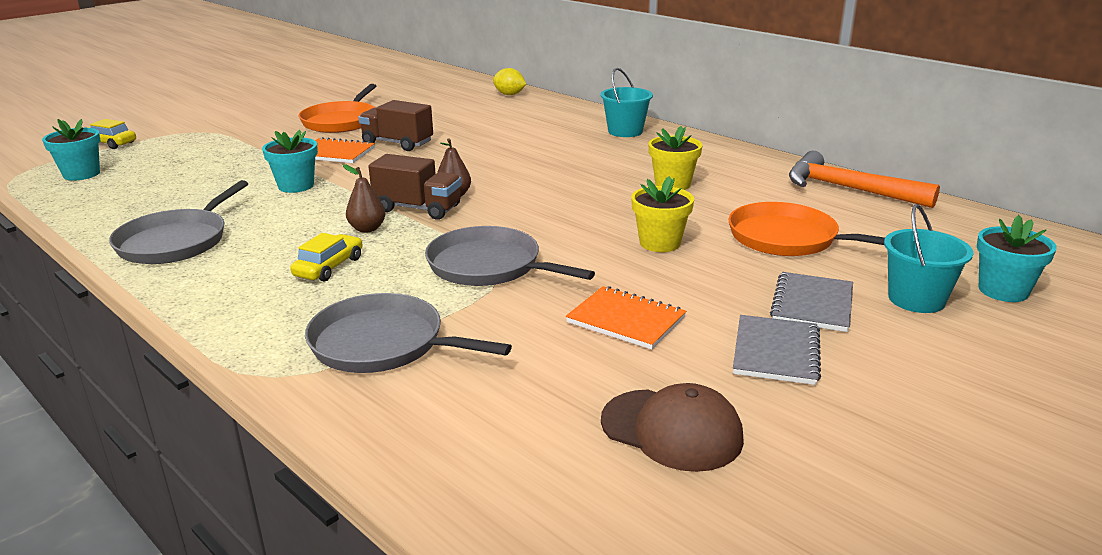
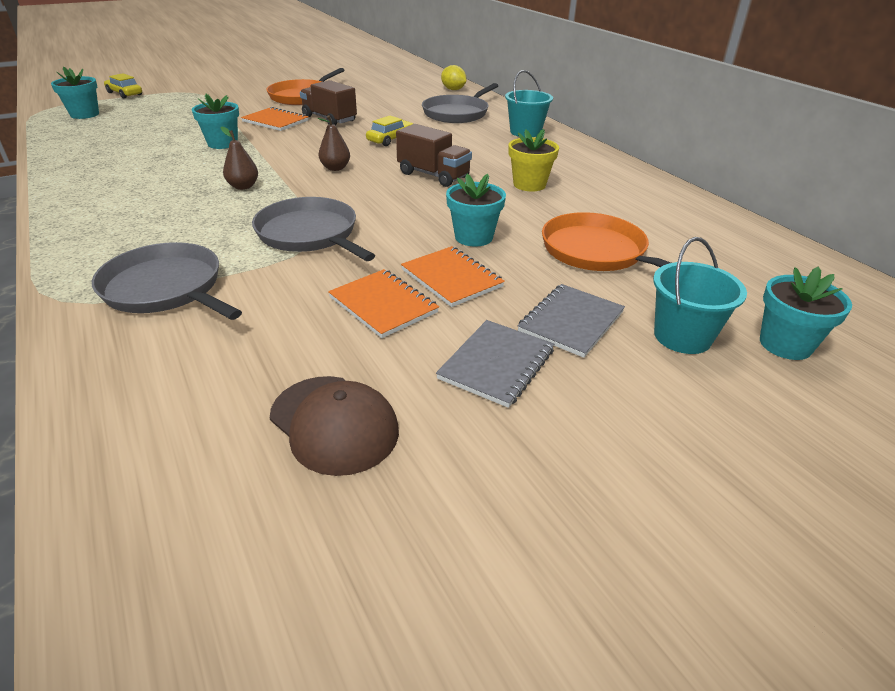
camera: 15 degrees right, 10 degrees up
(176, 241) = (98, 175): grey pan -> grey pan (457, 113)
(329, 267) = (186, 214): yellow car -> yellow car (391, 139)
(418, 208) = (297, 175): brown truck -> brown truck (433, 175)
(660, 243) = (473, 237): yellow flower pot -> turquoise flower pot
(671, 285) = (451, 278): none -> orange notebook
(847, 189) = (694, 212): orange hammer -> none

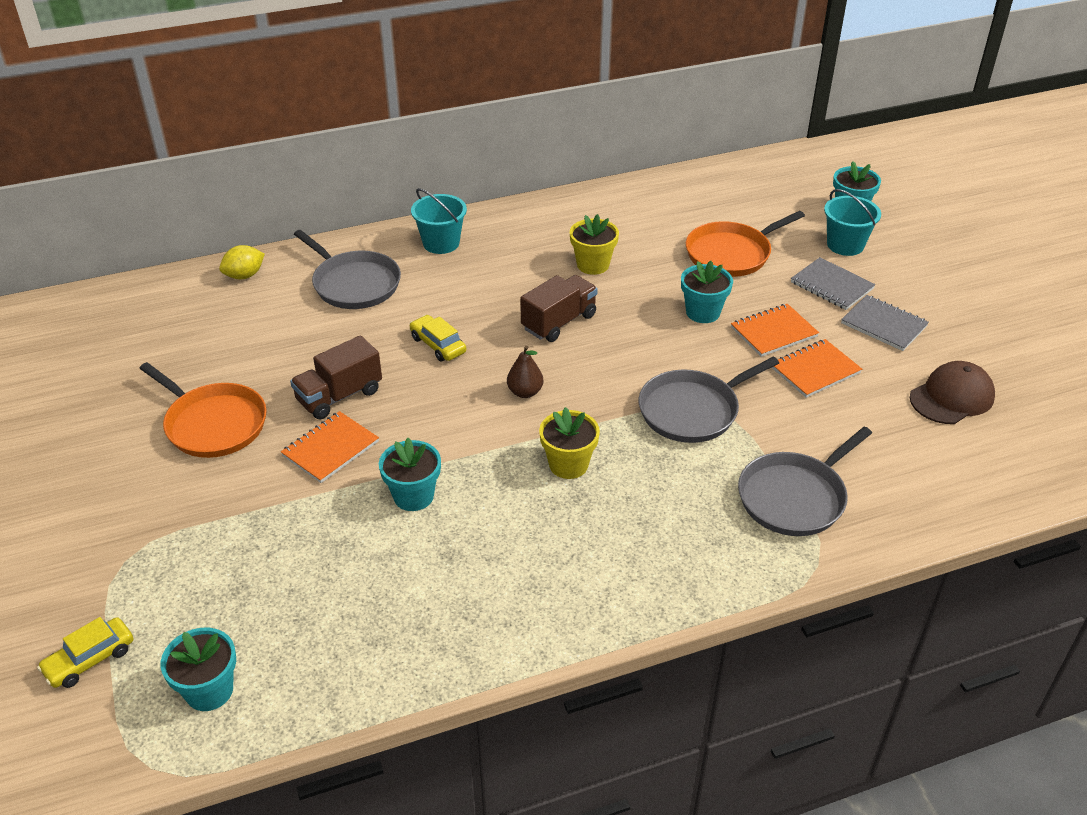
camera: 80 degrees left, 5 degrees up
(243, 186) = (568, 464): brown pear -> yellow flower pot

